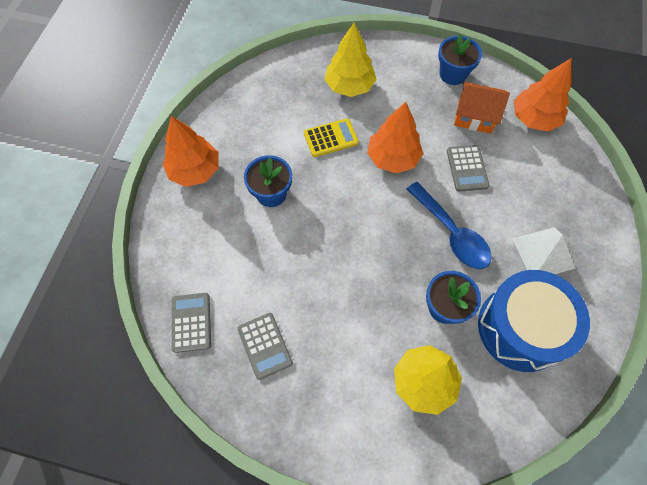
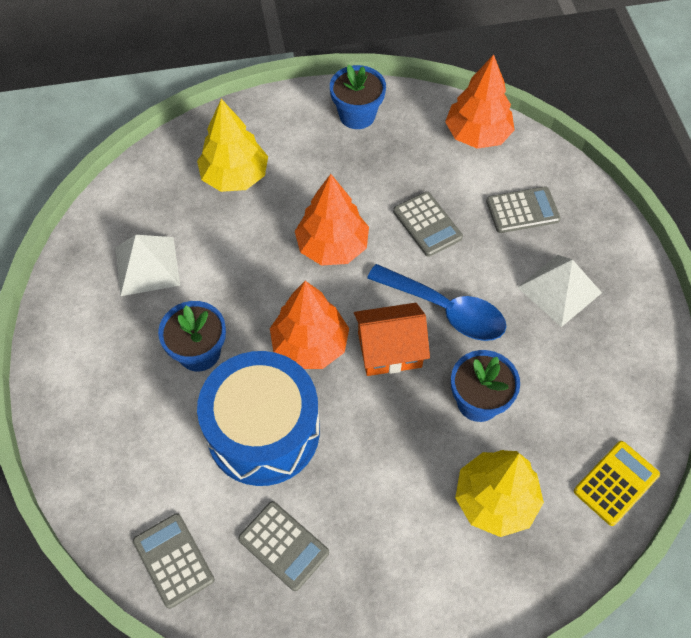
camera: 25 degrees left, 5 degrees down
(195, 170) = (81, 363): orange tree -> orange tree (310, 345)
(265, 124) = (147, 266): none -> white pyramid
(331, 138) = (242, 251): yellow calculator -> yellow calculator (616, 483)
(474, 116) = (407, 158): orange house -> orange house (389, 350)
(521, 328) = (574, 387): blue drum -> blue drum (263, 431)
(542, 185) = (522, 210): none -> grey calculator

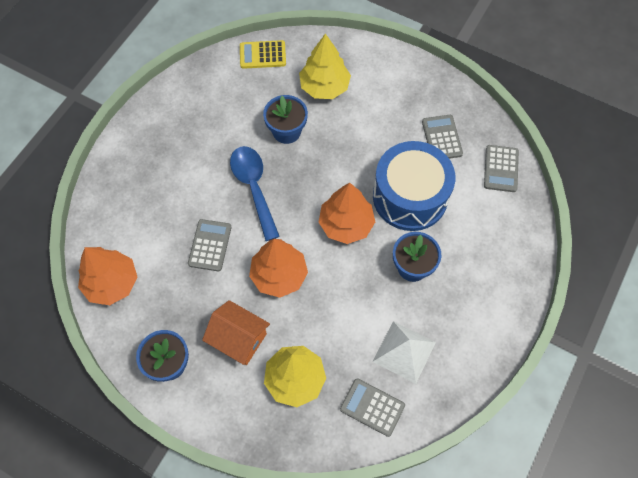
camera: 140 degrees left, 5 degrees up
(389, 350) = (305, 189): orange house -> orange house (238, 339)
(522, 210) = (147, 211): grey calculator -> grey calculator (372, 407)
(559, 290) = (182, 152): white pyramid -> none

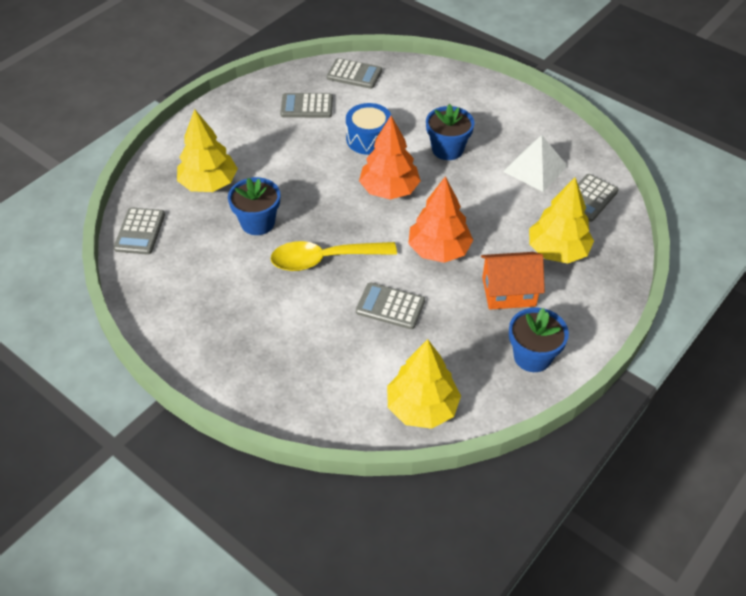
camera: 80 degrees left, 15 degrees down
(111, 283) = (422, 407): orange tree -> yellow tree
(238, 339) = (508, 292): orange house -> orange house turned 45 degrees clockwise
(254, 187) = (324, 259): blue spoon -> yellow spoon
(262, 55) = (140, 231): yellow calculator -> grey calculator
(410, 196) = (368, 139): blue drum -> blue drum, size x0.58

